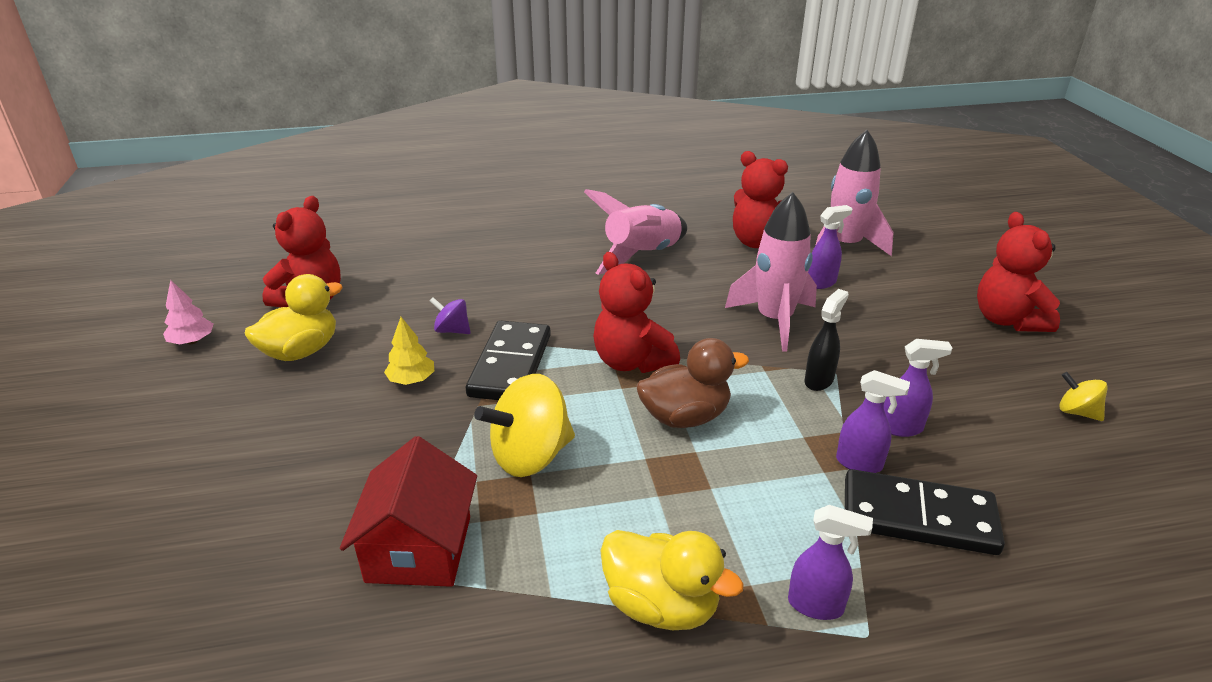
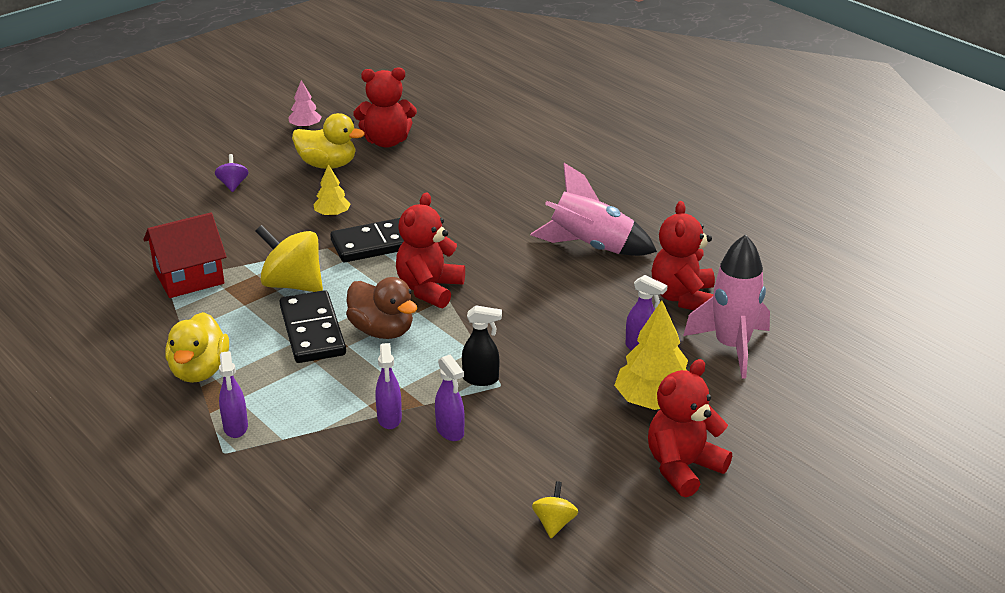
camera: 60 degrees right, 0 degrees up
(452, 330) = (400, 206): purple spinning top -> purple spinning top (233, 185)
(774, 321) = (550, 338): pink rocket -> none
(904, 303) = (653, 401): none -> yellow tree
(918, 517) = (349, 455): black domino -> black domino (312, 331)

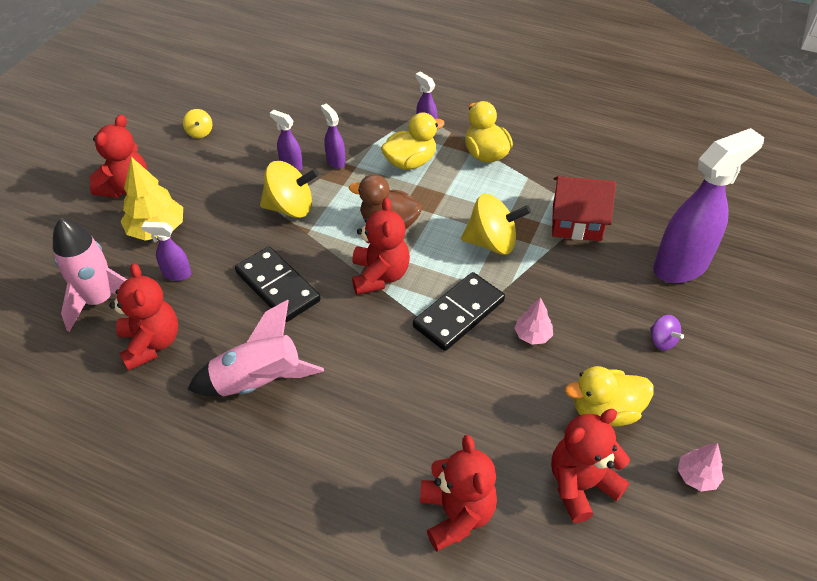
camera: 155 degrees right, 15 degrees up
(144, 220) = (681, 266): none -> purple spray bottle
(189, 277) = (576, 222): red house -> red house turned 60 degrees clockwise
(298, 389) = (410, 162): none -> yellow duck
(312, 331) = (439, 207): black domino -> black domino (277, 287)
(332, 214) = (532, 335): yellow tree -> pink tree
(481, 379) = (290, 208): black spray bottle -> yellow spinning top
(483, 151) = (456, 514): none -> red teddy bear

